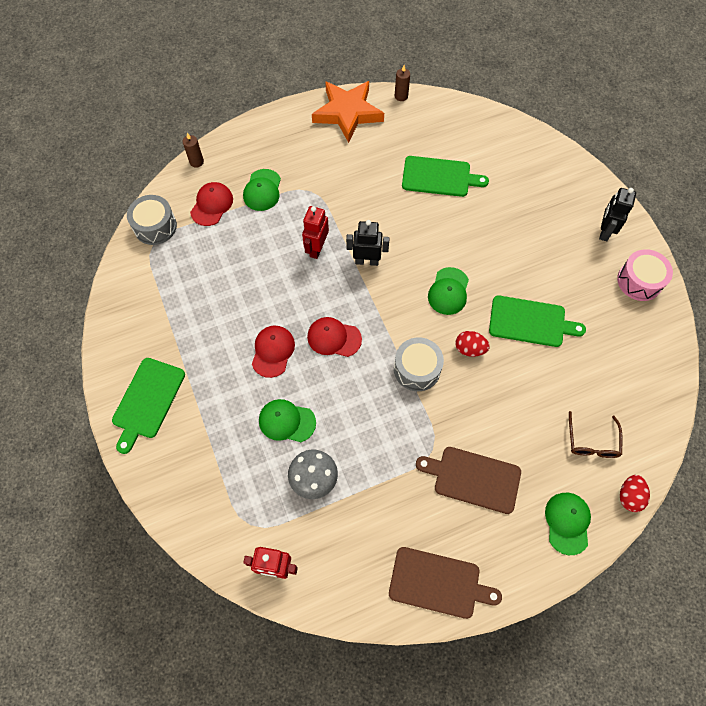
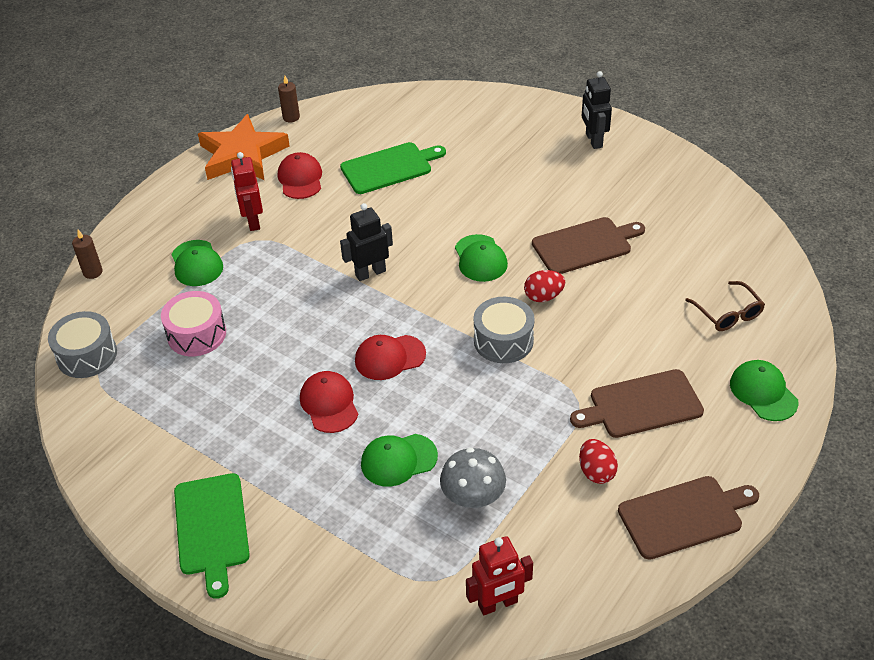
camera: 30 degrees left, 20 degrees down
(212, 205) = (144, 304): red cap -> red cap (300, 179)
(316, 248) = (304, 287): red robot -> red robot (252, 221)
(530, 322) = (585, 245): green cutting board -> brown cutting board
(629, 496) = (800, 340): red egg -> red egg (596, 472)
(639, 281) = (660, 165): pink drum -> pink drum (196, 334)

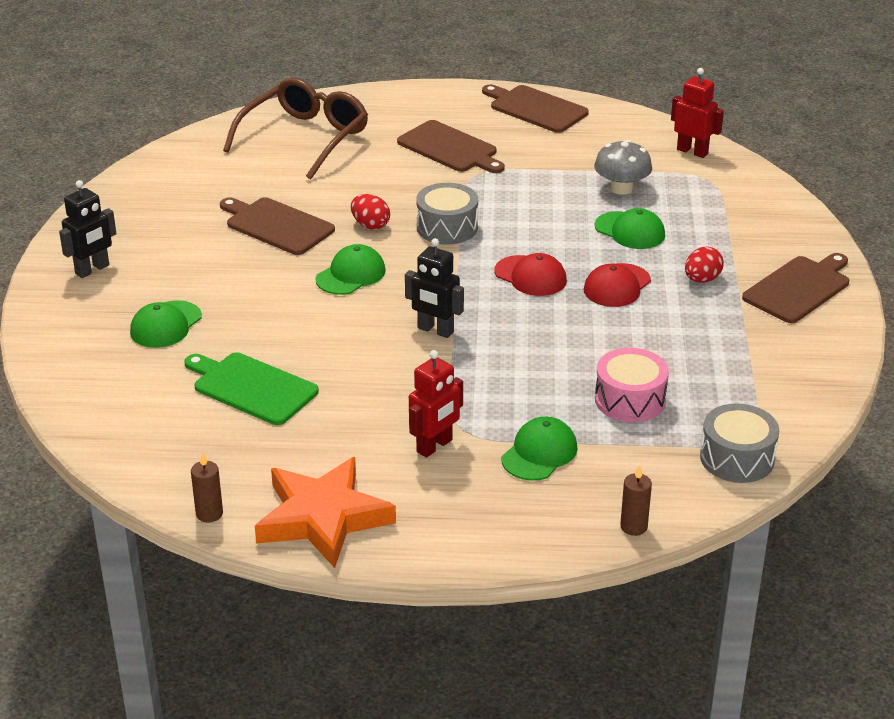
camera: 125 degrees left, 10 degrees down
(211, 528) = (799, 288): green cutting board -> brown cutting board
(300, 179) = (328, 446): red cap -> none
(596, 472) = (537, 148): red egg -> red egg (702, 280)
(728, 313) = (305, 138): brown glasses -> brown glasses, size x1.97
(763, 392) = (382, 106): green cap -> green cap (165, 325)

